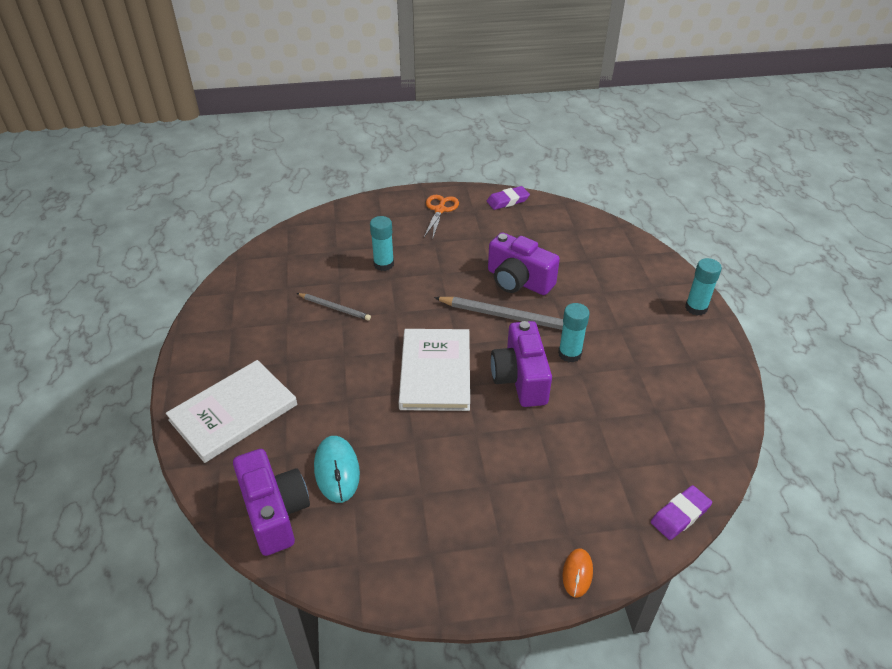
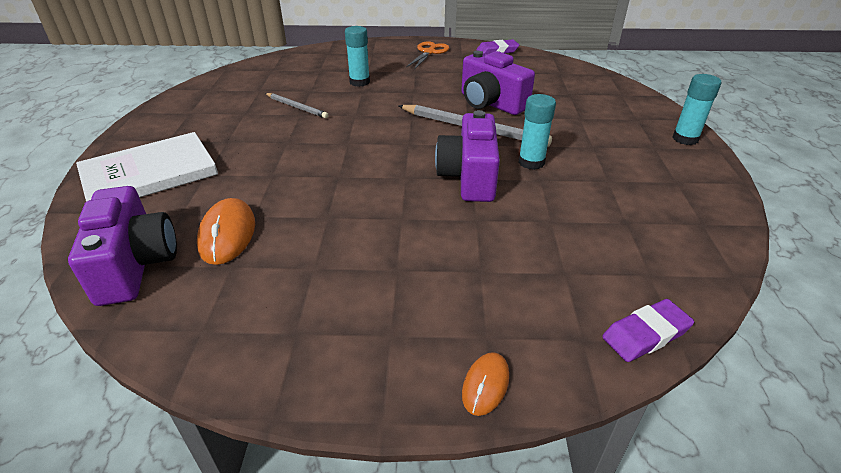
camera: 10 degrees right, 5 degrees down
(337, 470) = (227, 234): turquoise mouse -> orange mouse
(435, 372) = (377, 162): white book -> none

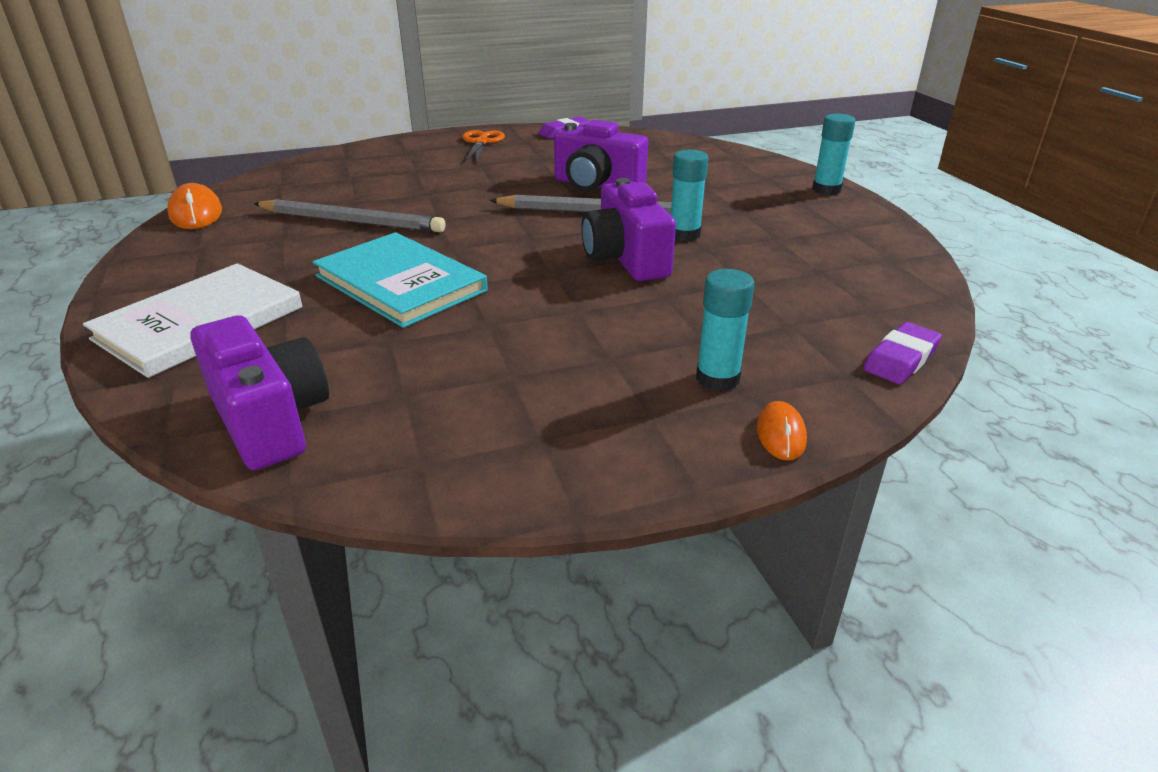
camera: 20 degrees left, 5 degrees down
(227, 234) = (371, 365): orange mouse -> orange mouse (196, 213)
(293, 167) = (400, 283): none -> turquoise book
(296, 107) = (352, 221): grey pencil -> grey pencil, size x1.76
(359, 82) = (415, 184): turquoise glue stick -> turquoise glue stick (717, 379)

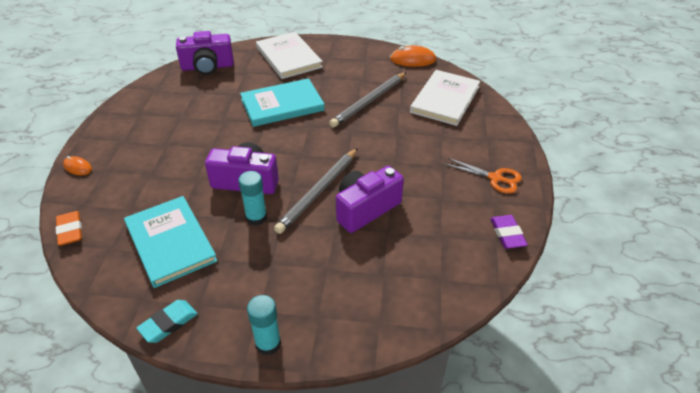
camera: 115 degrees right, 10 degrees up
(322, 179) = (445, 99): none -> white book
(717, 379) = (122, 167): turquoise glue stick -> none
(797, 272) = (170, 242): none -> turquoise book
(888, 236) = (168, 323): none -> turquoise eraser
(901, 359) = (70, 231): purple eraser -> orange eraser

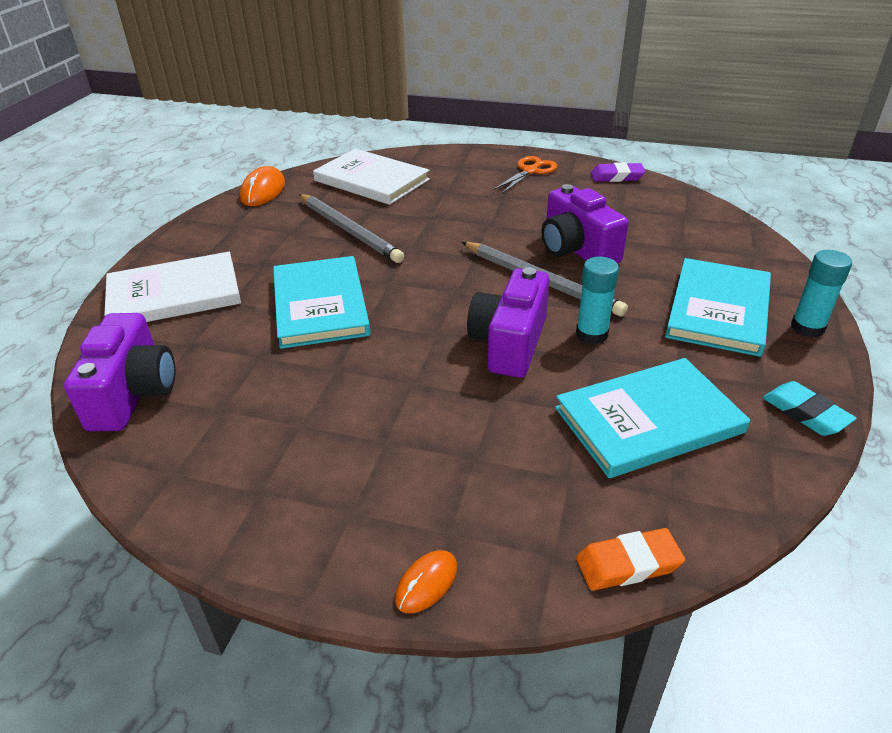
camera: 80 degrees left, 5 degrees down
(290, 288) = (718, 309): none -> turquoise book

